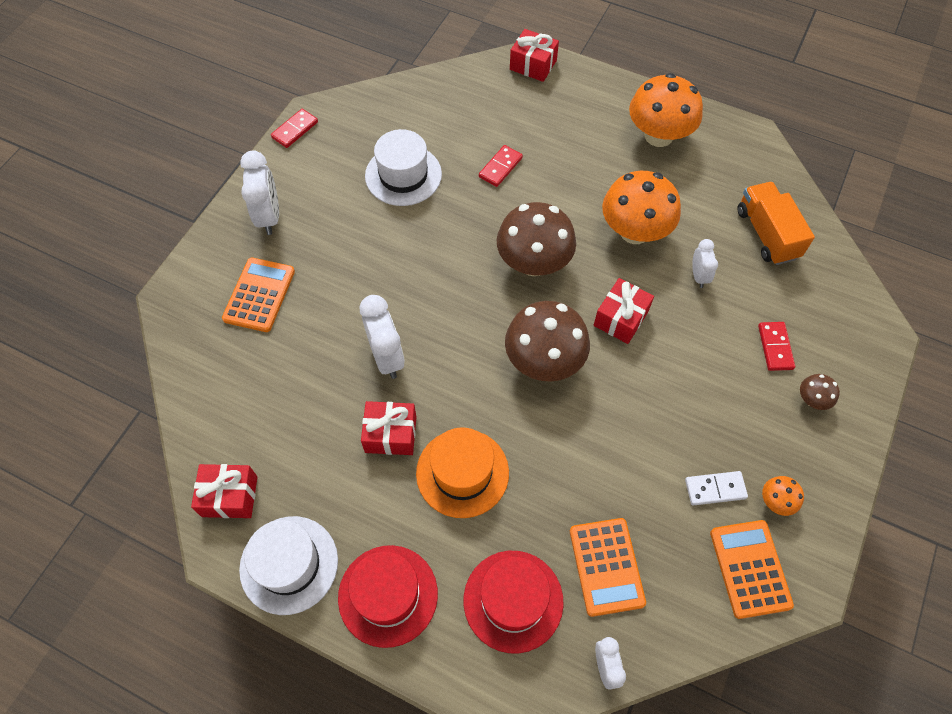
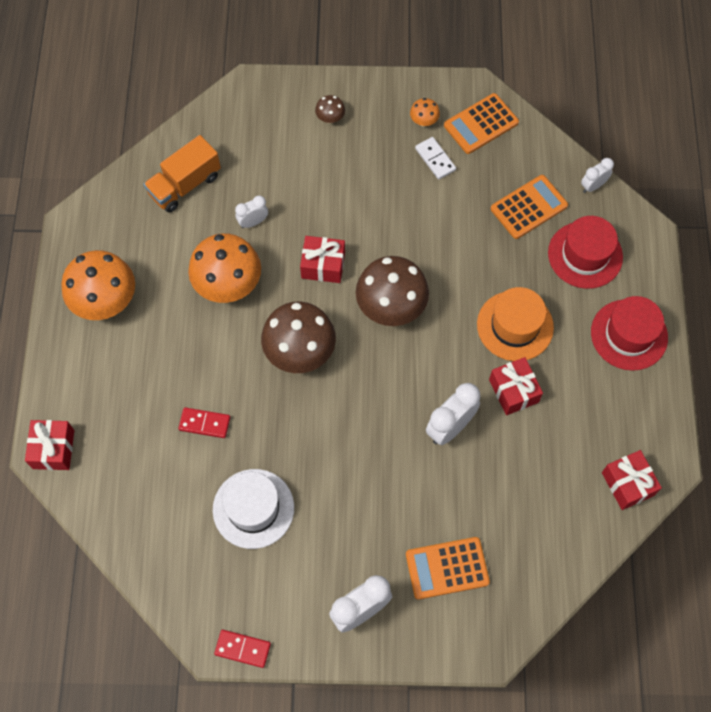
camera: 115 degrees left, 5 degrees up
(289, 564) = (649, 412): white hat -> none
(775, 347) = (296, 152): red domino -> none

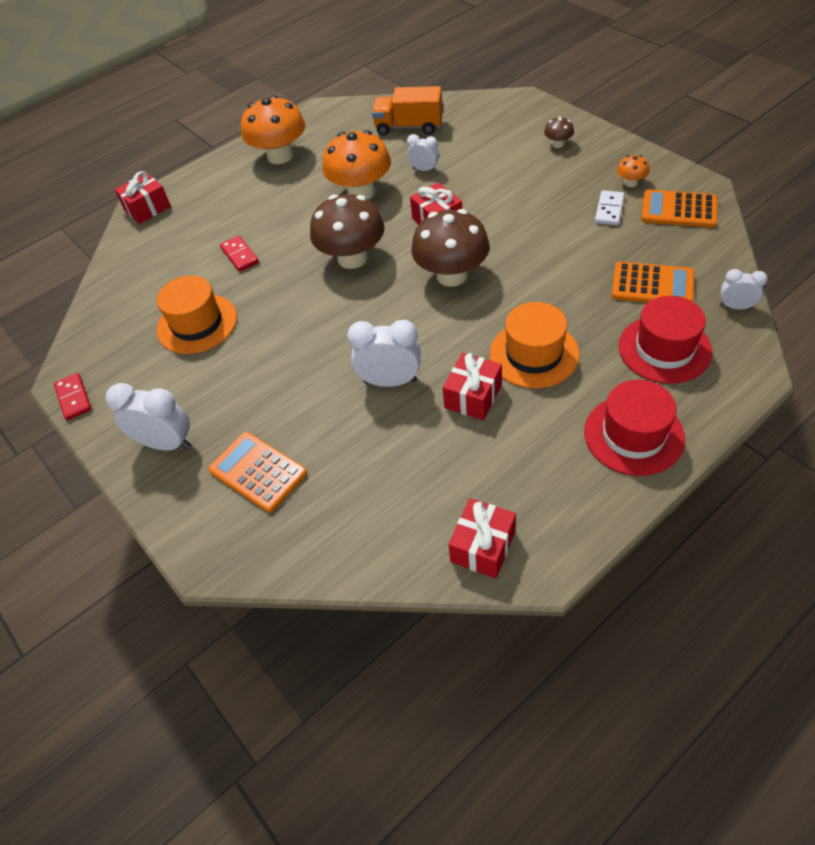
camera: 55 degrees right, 15 degrees down
(253, 508) = (197, 324): white hat -> orange hat

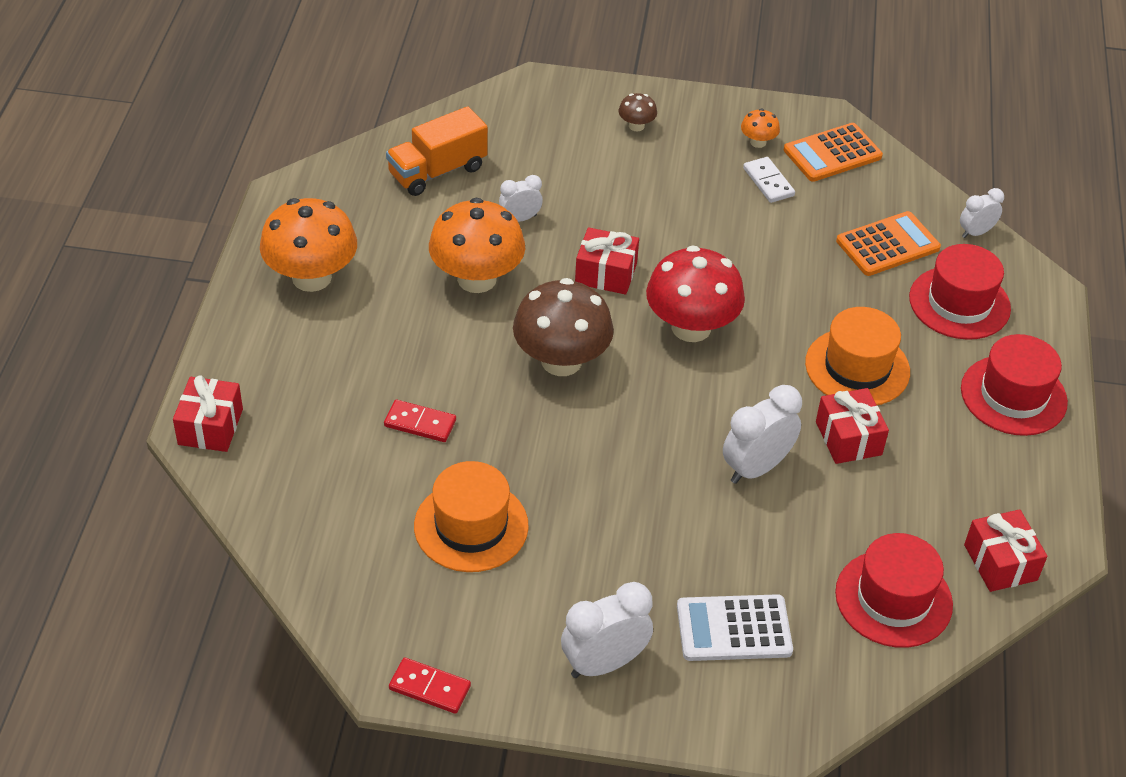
camera: 50 degrees left, 5 degrees down
(258, 472) = (734, 629): orange calculator -> white calculator
(377, 520) = (893, 599): none -> red hat
(451, 275) = (691, 327): brown mushroom -> red mushroom

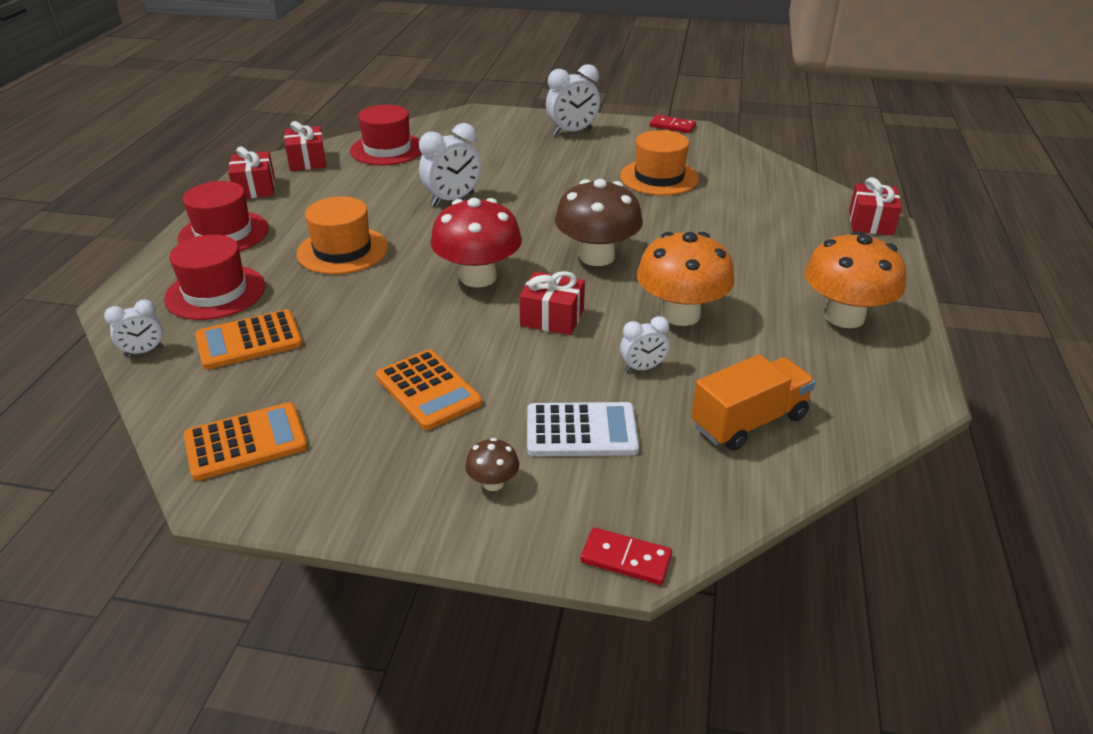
camera: 175 degrees left, 10 degrees down
(420, 423) = (708, 223): red domino -> red domino (626, 559)
(705, 197) = (428, 390): none -> orange calculator
(734, 629) = (492, 141): white calculator -> white calculator (581, 430)
(758, 142) = (336, 458): orange mushroom -> none
(768, 182) = (346, 406): white domino -> none
(848, 438) = (375, 213): red gift -> red gift (255, 188)

